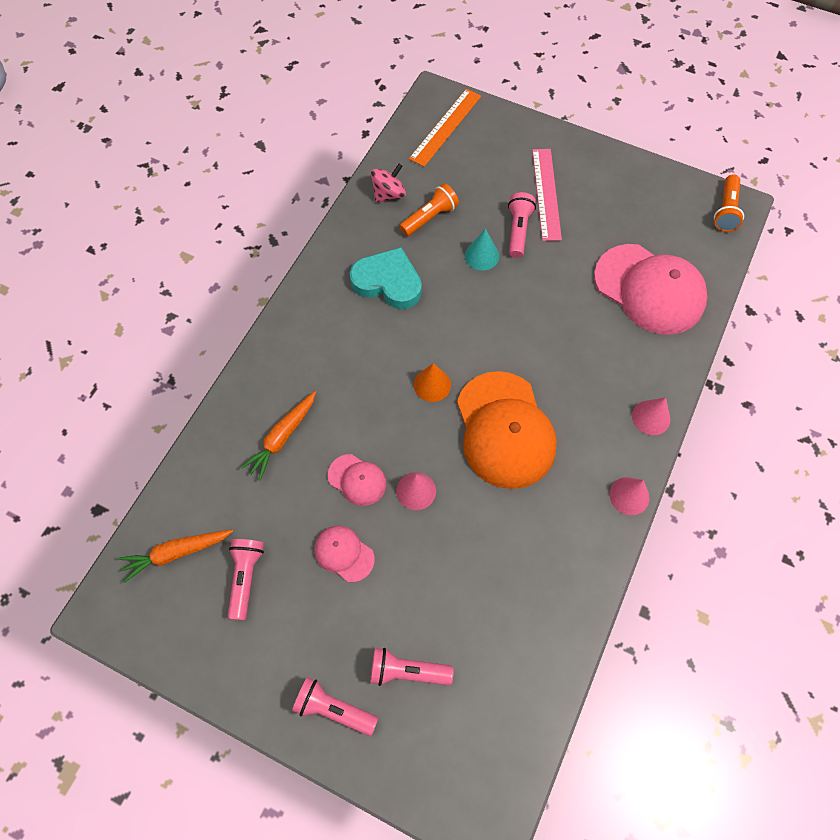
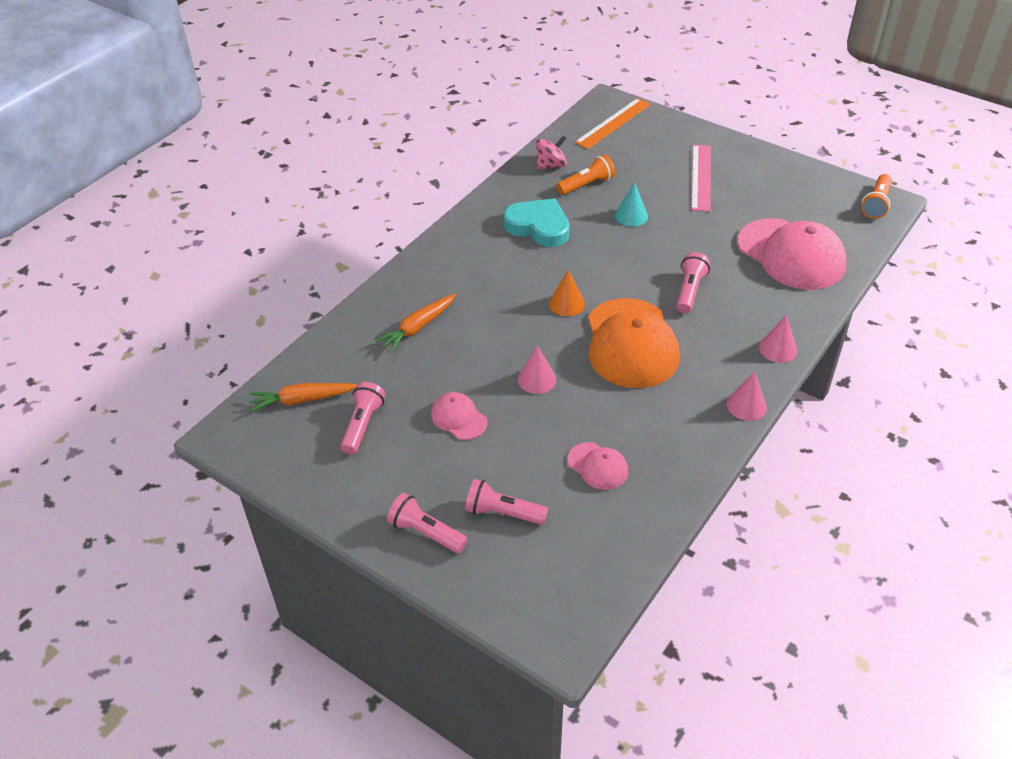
camera: 10 degrees right, 20 degrees down
(357, 480) = (482, 365): pink cap -> pink cap (597, 466)
(518, 230) = (669, 201): pink flashlight -> pink flashlight (689, 291)

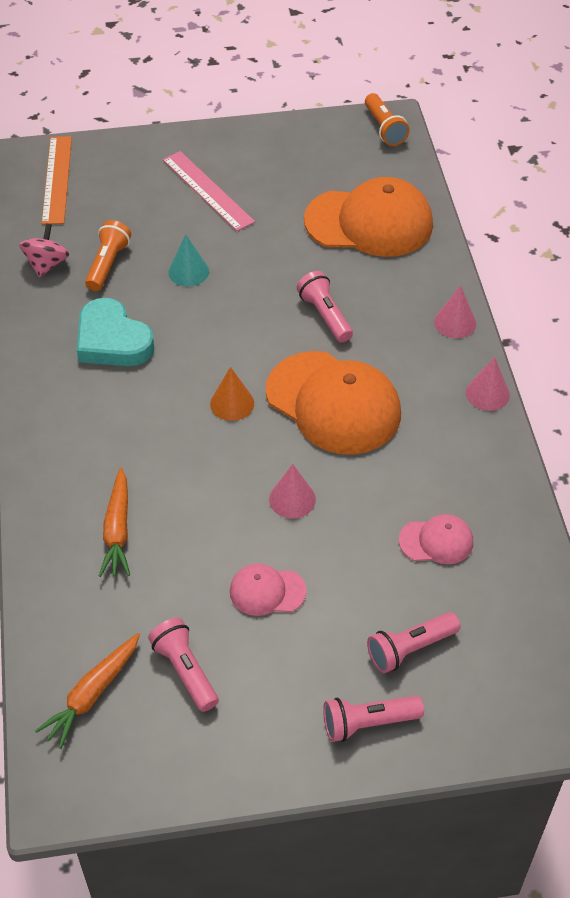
camera: 45 degrees left, 5 degrees up
(538, 227) = (112, 340): turquoise heart -> turquoise heart turned 120 degrees counterclockwise
(791, 254) = (369, 223): pink cap -> orange cap

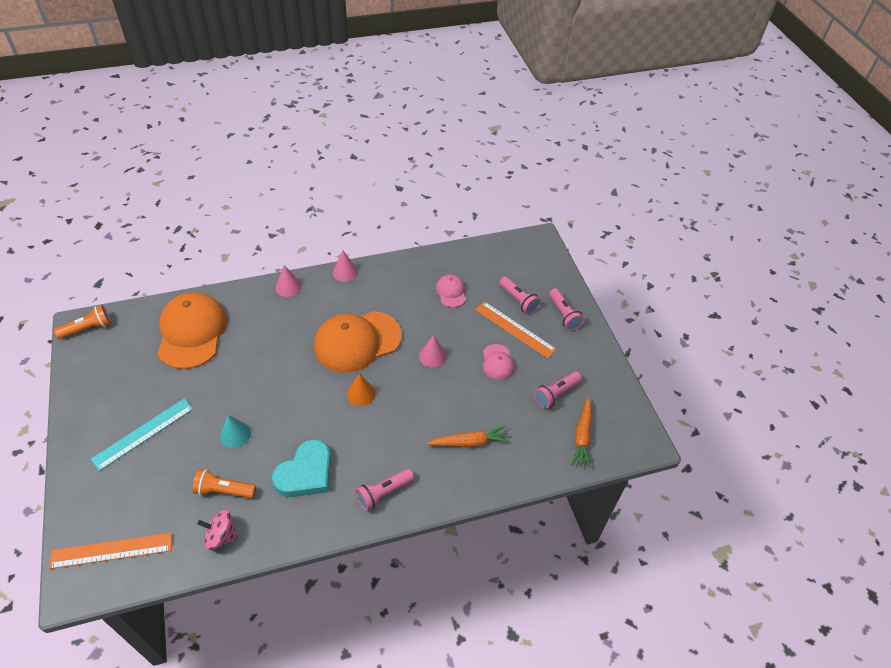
camera: 100 degrees left, 0 degrees up
(92, 694) = (582, 436): orange carrot -> orange carrot turned 75 degrees clockwise
(207, 190) = (143, 433): pink ruler -> turquoise ruler
(325, 315) = (281, 350): pink flashlight -> pink flashlight (383, 493)
(333, 403) = (357, 341): orange cap -> orange cap turned 150 degrees counterclockwise
(339, 630) = (515, 329): none -> orange ruler

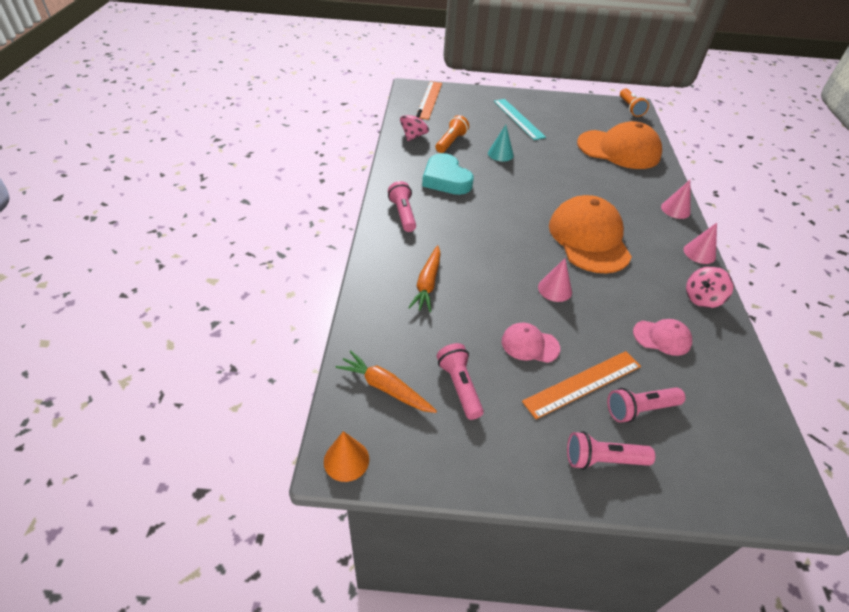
camera: 110 degrees right, 5 degrees down
(361, 393) = (519, 226): orange cone -> orange cone (346, 460)
(399, 271) = (702, 298): none -> pink spinning top

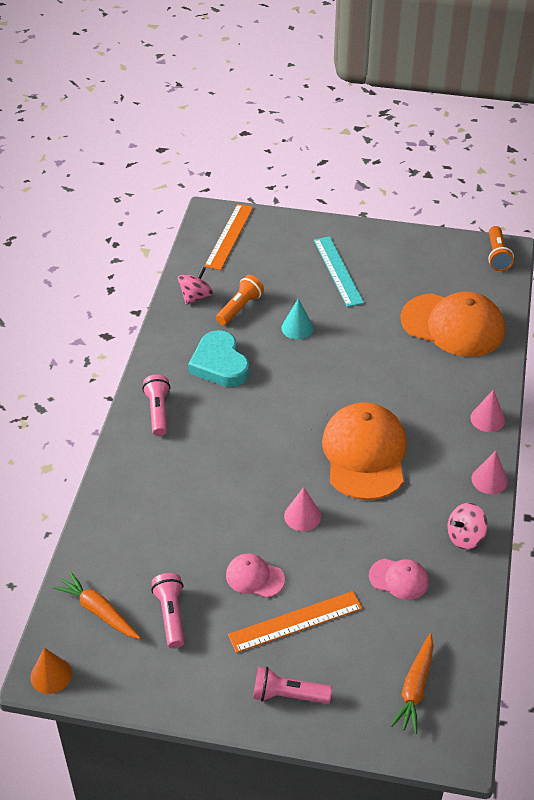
camera: 10 degrees right, 0 degrees up
(427, 284) = (165, 501): orange carrot -> orange carrot (415, 688)
(640, 409) = (343, 651): pink flashlight -> none

